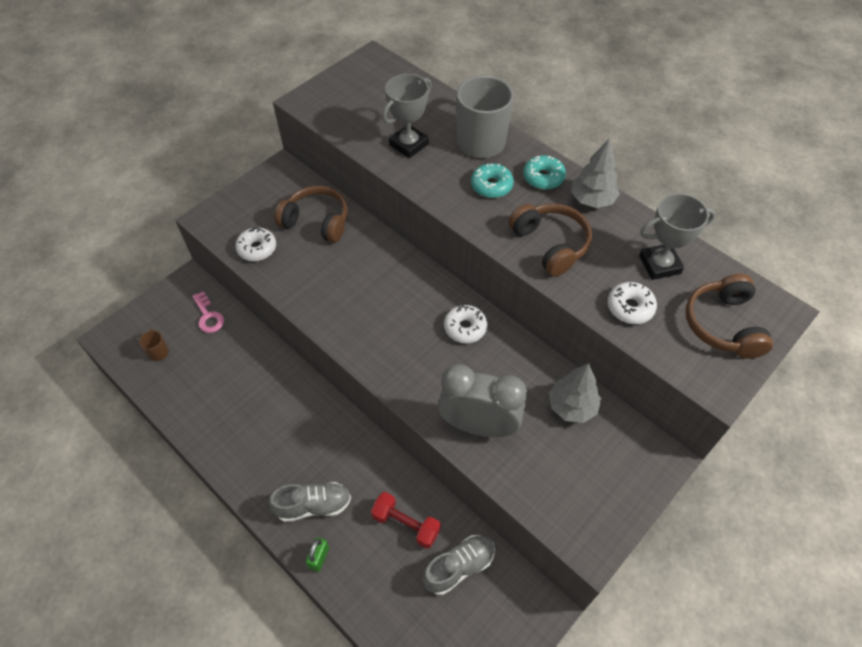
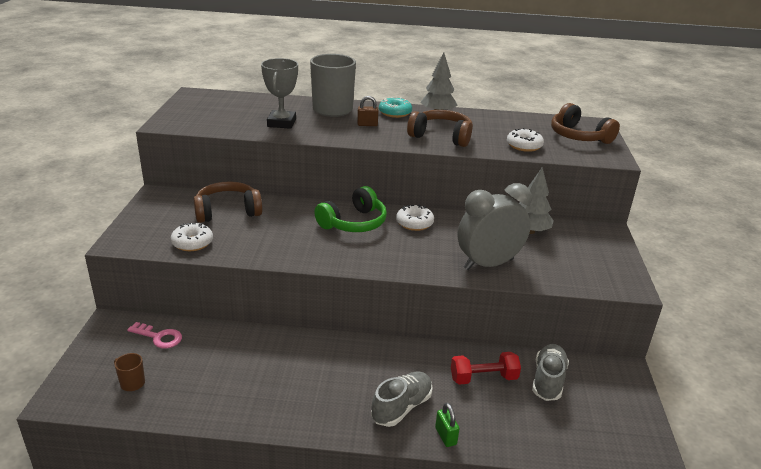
camera: 40 degrees left, 25 degrees down
(409, 296) = (353, 223): none -> green headphones
(491, 186) = (367, 124): turquoise donut -> brown padlock
(659, 264) = (513, 126): grey trophy -> none

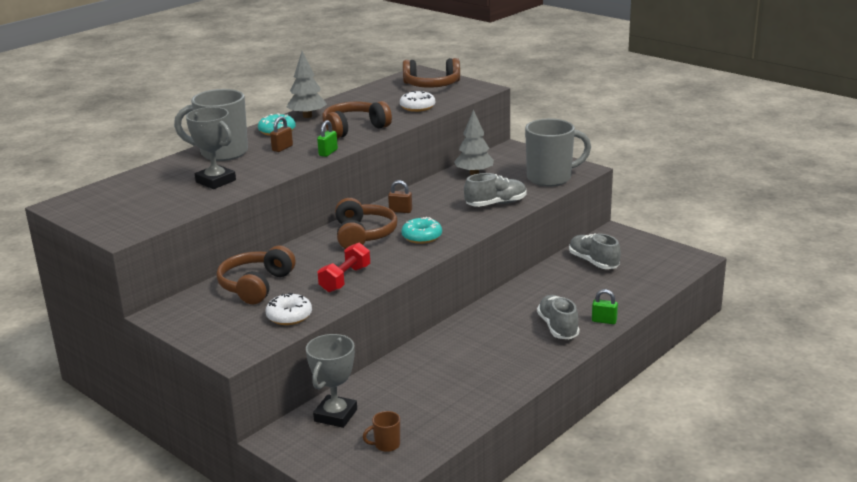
camera: 50 degrees left, 5 degrees down
(159, 337) = (335, 415): pink key -> grey trophy
(353, 223) = (363, 235): green headphones -> brown headphones
(381, 250) = (422, 237): none -> turquoise donut
(382, 142) = (328, 153): none -> green padlock
(414, 223) = (400, 211): white donut -> brown padlock
(483, 378) = (564, 284): red dumbbell -> red dumbbell (345, 279)
(488, 264) = (496, 204): grey clock -> grey shoe
(582, 275) = (551, 178): none -> grey mug

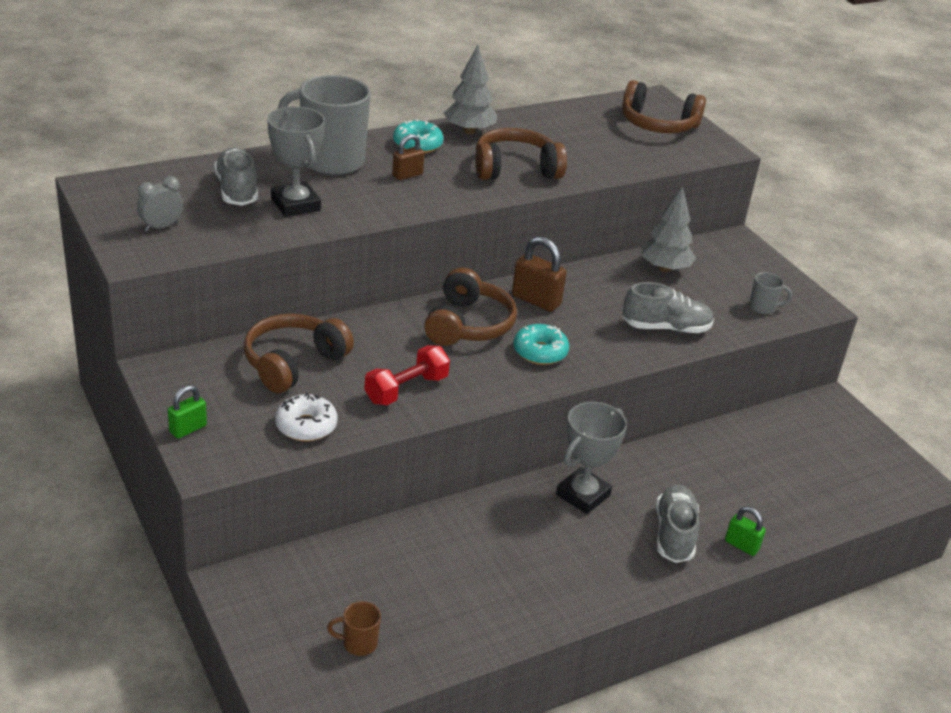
camera: 15 degrees right, 10 degrees up
(128, 215) = (161, 227): none -> grey clock
(328, 153) = (459, 200): green padlock -> green padlock (188, 429)
(335, 415) = (322, 573): grey trophy -> grey trophy (583, 495)
(400, 211) = (536, 300): brown padlock -> brown padlock, size x1.60
(417, 107) = (617, 157): white donut -> none
(551, 178) = (763, 307): grey mug -> grey mug, size x0.43
(593, 262) = (777, 443): grey shoe -> grey shoe (237, 190)

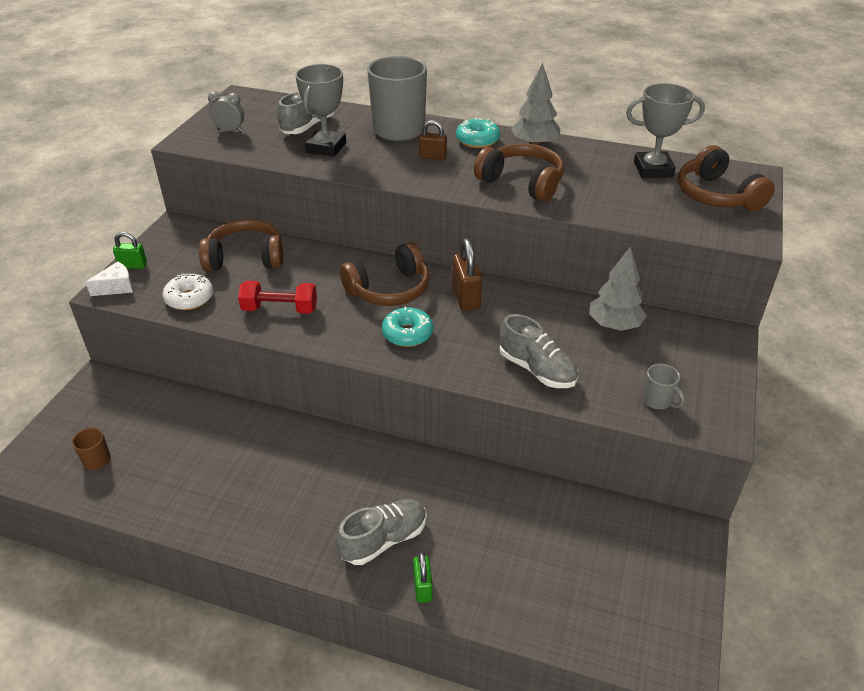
camera: 50 degrees right, 5 degrees up
(210, 457) = (116, 287): none -> white cheese
(583, 495) = (364, 465): grey trophy -> grey trophy (653, 169)

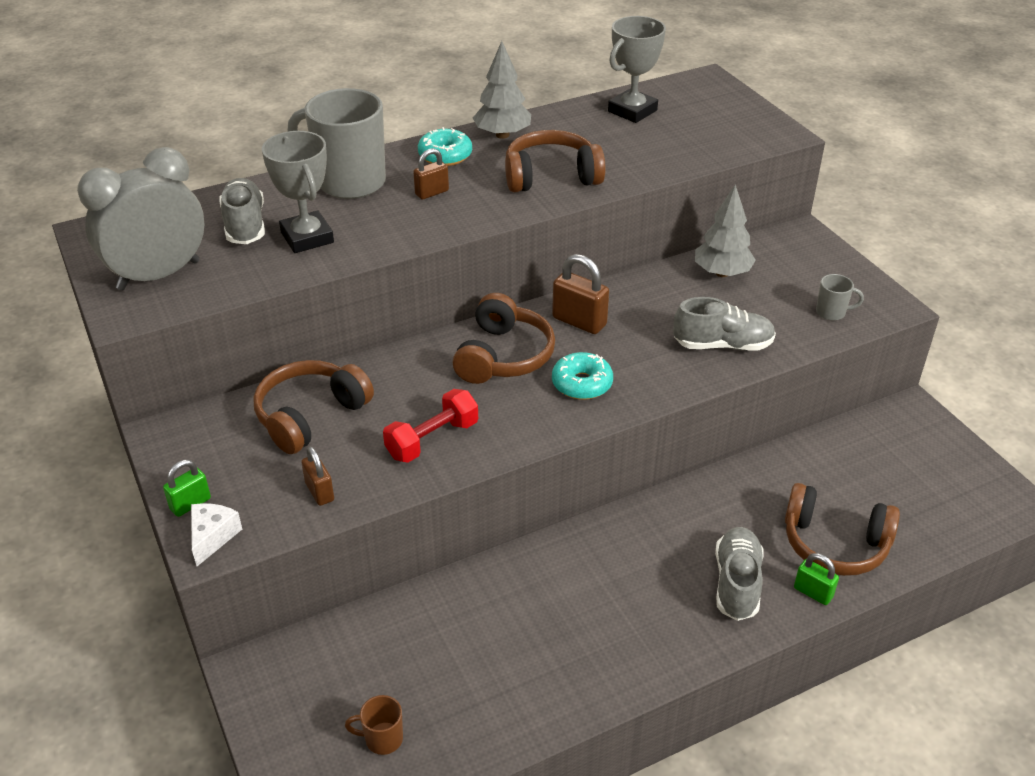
camera: 45 degrees left, 0 degrees up
(189, 298) = (319, 492): white donut -> brown padlock
(229, 130) = (159, 275): grey clock -> grey clock, size x2.25
(717, 195) = (710, 111): brown headphones -> brown headphones (834, 544)

